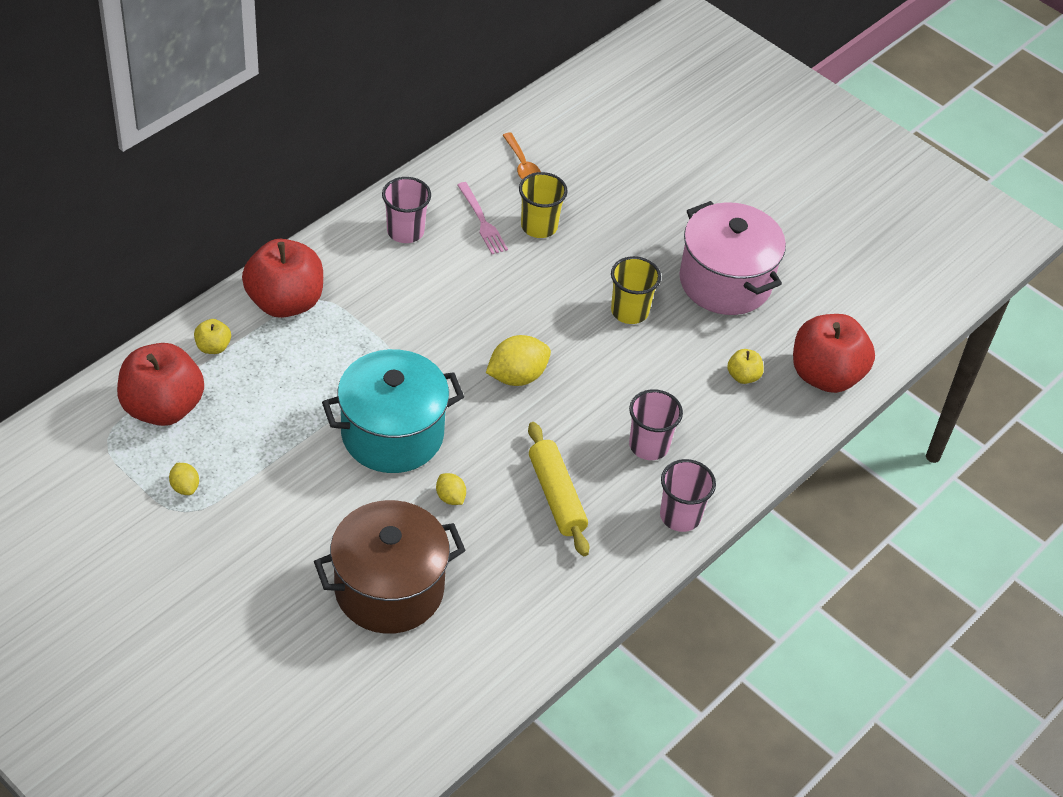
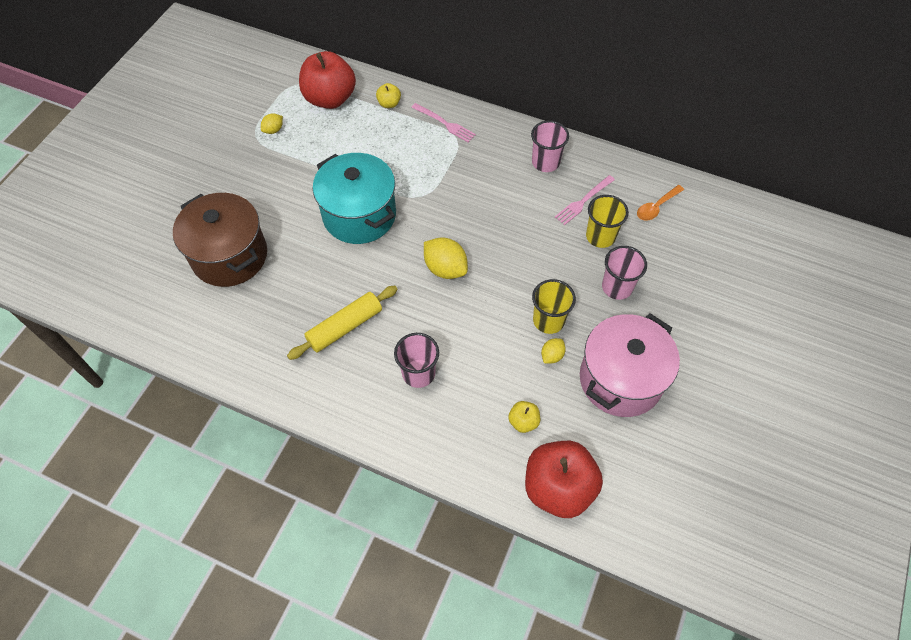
camera: 75 degrees right, 10 degrees up
(285, 302) = (445, 123): red apple -> pink fork
(450, 497) = (318, 264): yellow lemon -> yellow lemon (552, 356)
(680, 516) = (358, 415): pink cup -> pink cup (617, 287)

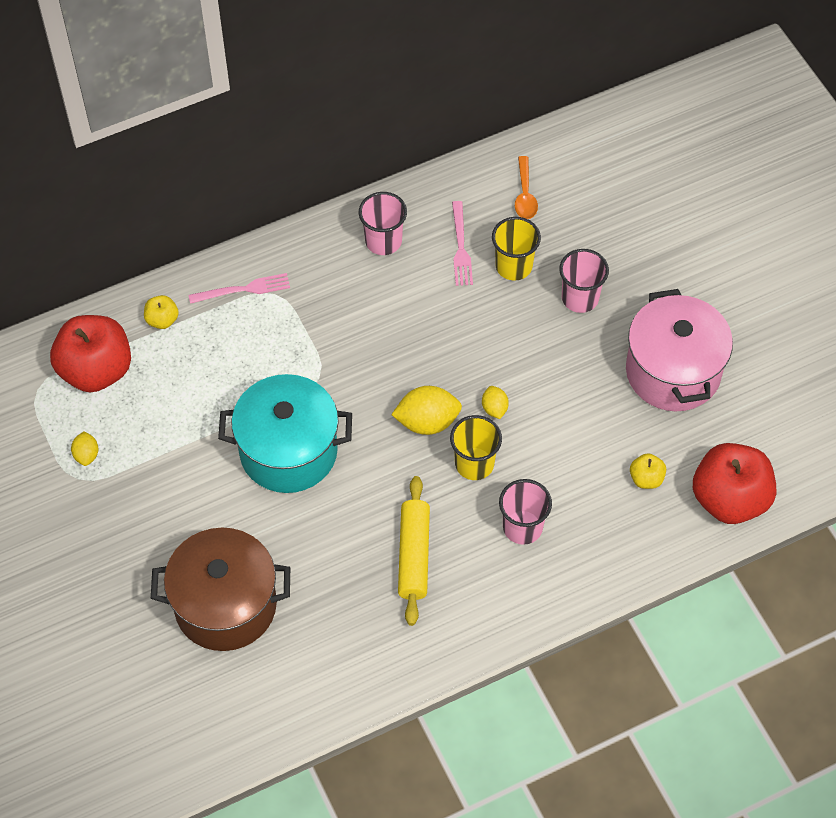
camera: 50 degrees left, 0 degrees up
(548, 320) = (564, 380): yellow cup -> yellow cup (474, 464)
(552, 356) = (602, 406): yellow lemon -> yellow lemon (494, 408)

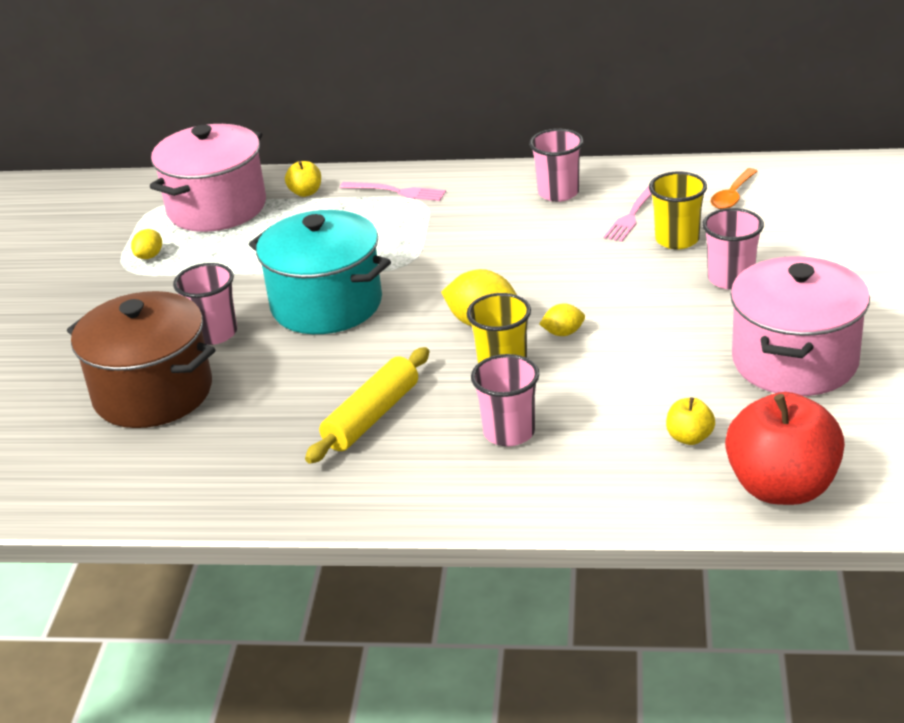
camera: 35 degrees right, 25 degrees down
(96, 370) = (217, 208): red apple -> pink pot
(222, 521) = (214, 333): none -> pink cup
(494, 408) = (563, 333): yellow lemon -> yellow lemon turned 60 degrees clockwise

